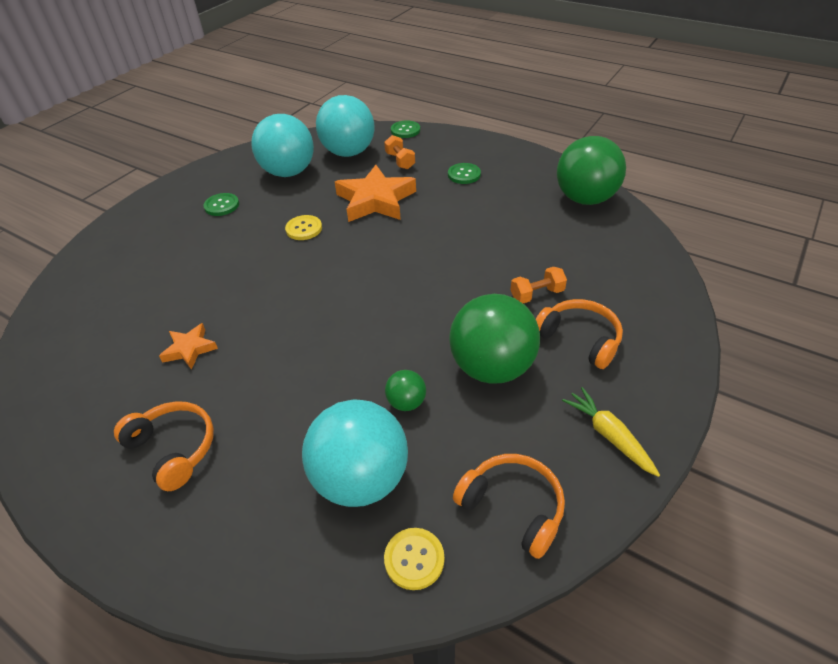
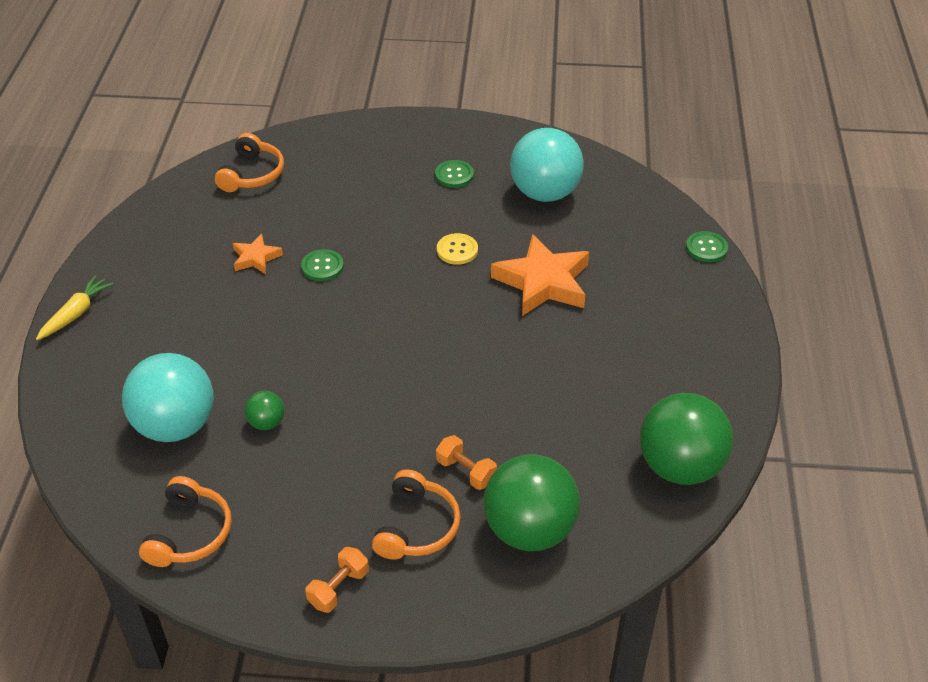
camera: 60 degrees right, 0 degrees up
(173, 449) = (155, 304): orange headphones -> orange headphones (252, 174)
(348, 152) = (619, 221): turquoise ball -> none
(400, 161) = (635, 270): orange dumbbell -> orange dumbbell (338, 588)
(414, 559) = (118, 486): yellow button -> none
(464, 174) = (649, 336): green button -> green button (322, 266)
(492, 367) = (339, 468): green ball -> green ball (529, 530)
(609, 435) = (297, 582): yellow carrot -> yellow carrot (76, 314)

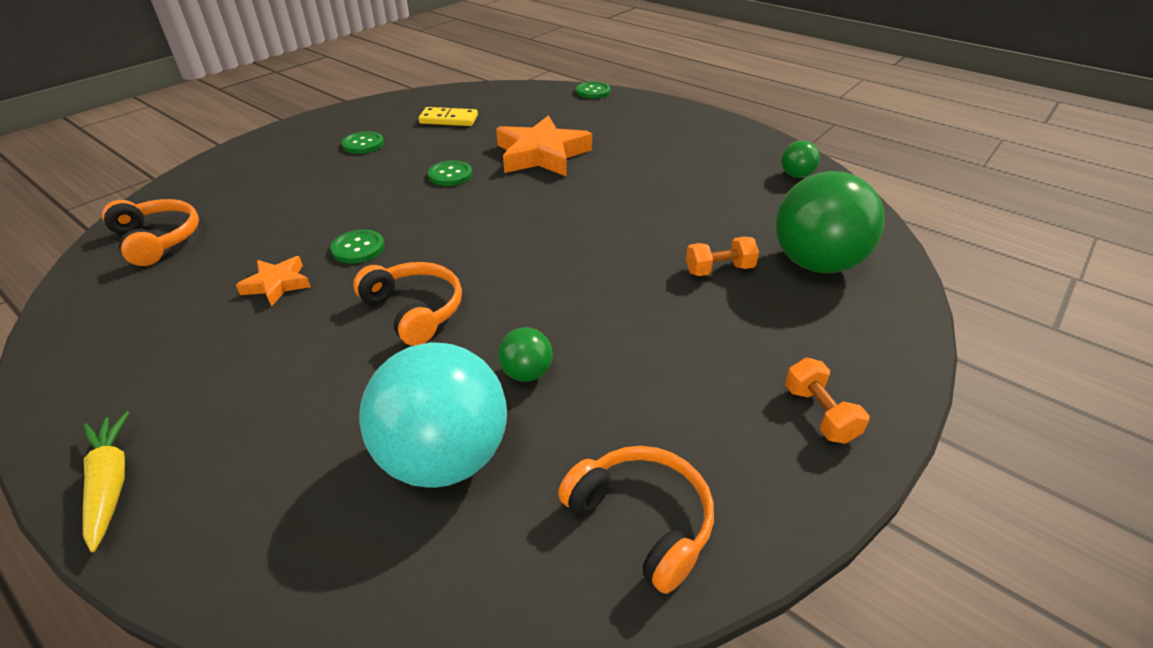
camera: 55 degrees left, 5 degrees down
(416, 526) = (767, 325): orange headphones -> orange headphones (414, 310)
(457, 250) = (450, 175): yellow button -> green button
(544, 193) = (449, 119): turquoise ball -> yellow domino
(680, 467) = (796, 175): green ball -> green ball, size x0.45

